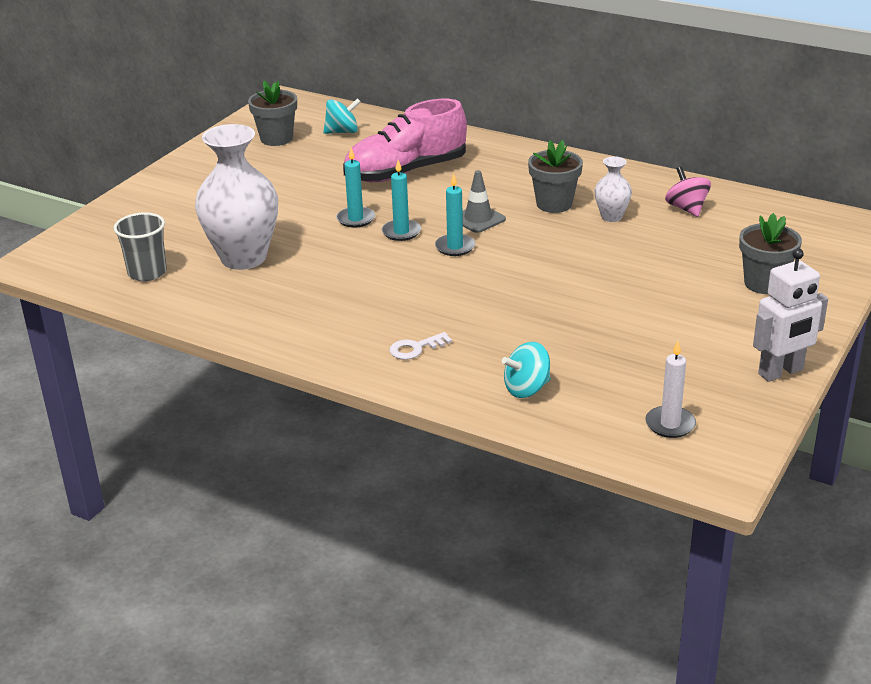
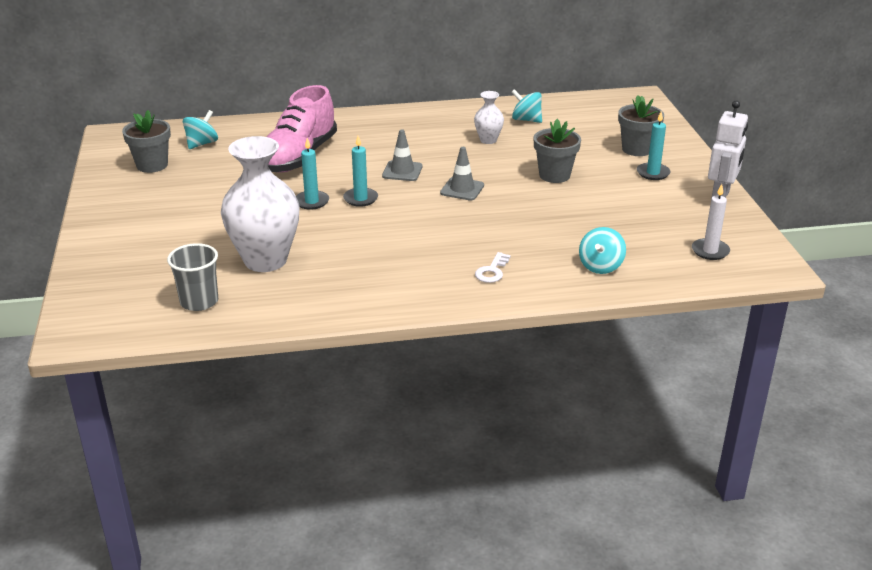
camera: 40 degrees left, 0 degrees up
(455, 247) = (415, 195): turquoise candle -> turquoise candle (653, 173)
(508, 258) = (462, 189): none -> grey traffic cone
(554, 204) = (438, 144): grey flower pot -> grey flower pot (554, 175)
(686, 208) = (526, 120): pink spinning top -> turquoise spinning top

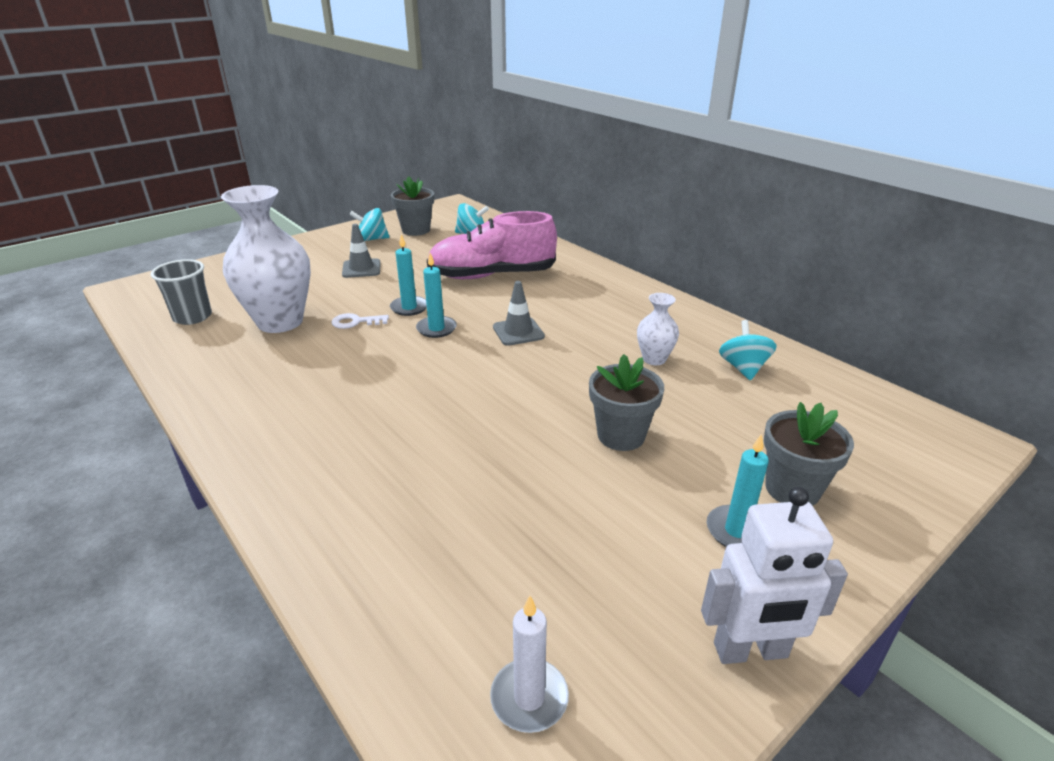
camera: 60 degrees right, 0 degrees up
(462, 189) = (513, 379): grey traffic cone -> grey traffic cone (361, 269)
(492, 271) = (326, 462): white key -> white key (356, 322)
(600, 266) = (392, 561): turquoise spinning top -> turquoise spinning top (372, 239)

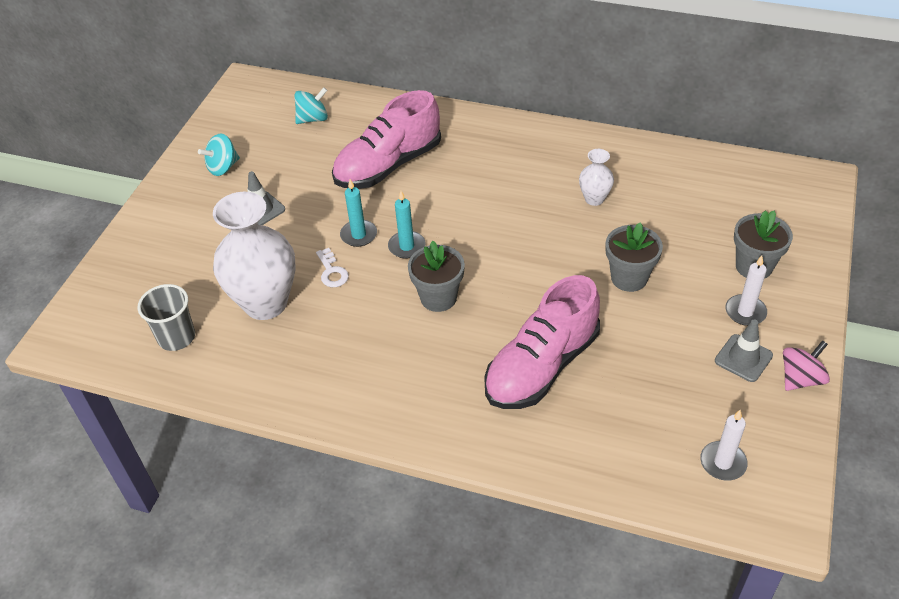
camera: 30 degrees left, 15 degrees up
(356, 322) = (332, 272): white key -> white key turned 75 degrees counterclockwise
(416, 230) = (252, 136): grey flower pot -> grey flower pot (438, 298)
(435, 470) = (541, 366): none -> pink shoe
(518, 332) = (473, 219): grey traffic cone -> grey traffic cone (743, 358)
(736, 531) = (745, 312): turquoise candle -> white candle
(743, 368) = (658, 179): turquoise spinning top -> none
(750, 651) = (800, 378): white robot -> pink spinning top

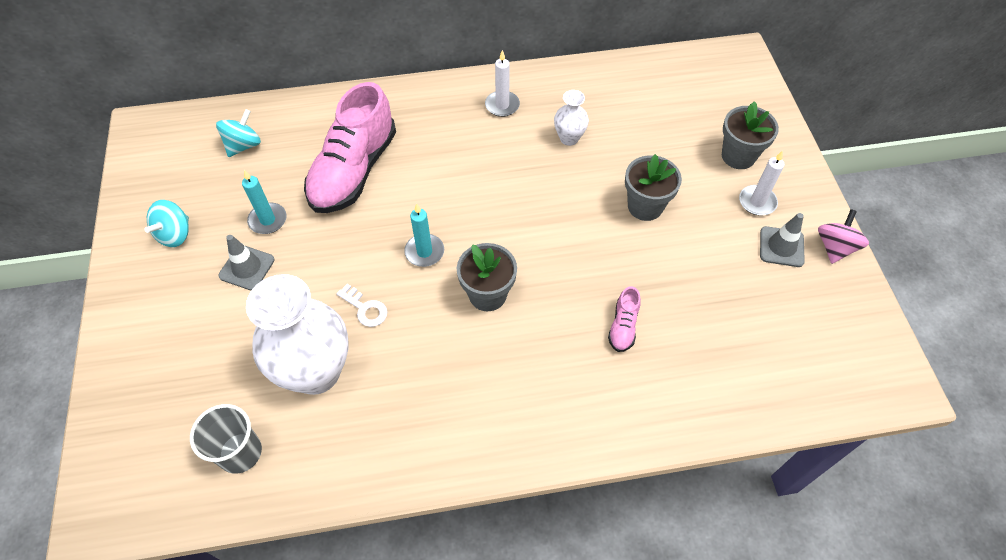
camera: 30 degrees left, 10 degrees up
(358, 235) = (369, 257): turquoise candle -> turquoise candle (268, 220)
(541, 366) = (623, 326): pink shoe -> pink shoe, size x0.42
(723, 462) = (824, 353): white candle -> white candle (502, 105)

